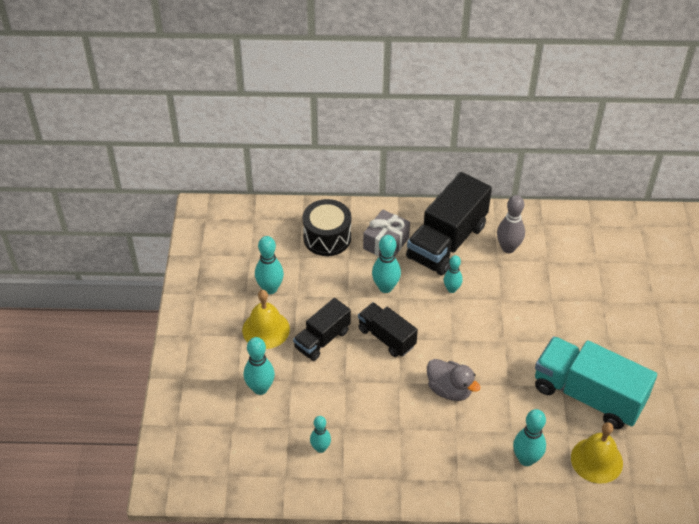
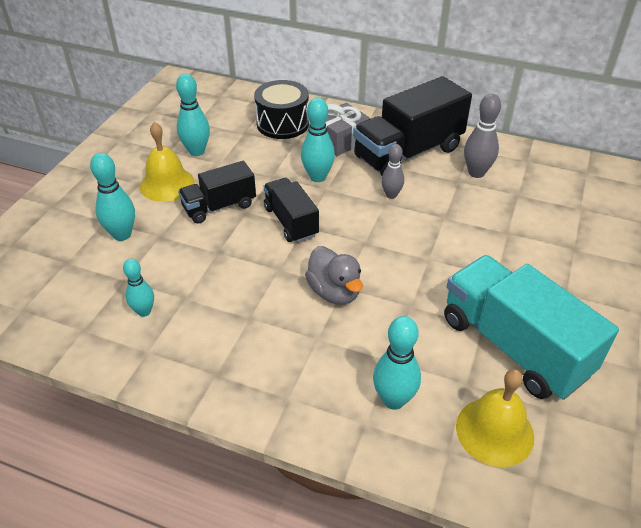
camera: 20 degrees right, 5 degrees down
(451, 289) = (391, 195): turquoise bowling pin -> grey bowling pin

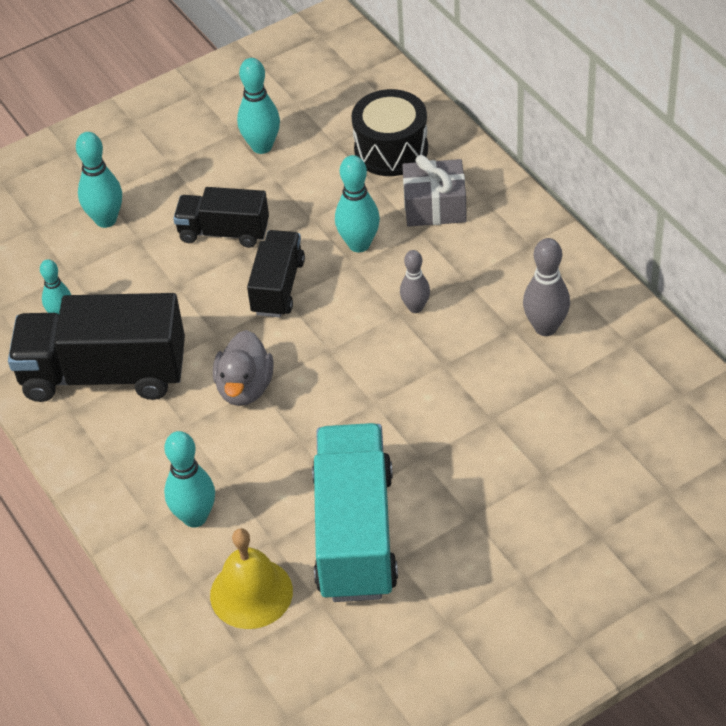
camera: 40 degrees right, 5 degrees up
(167, 184) = (196, 177): yellow bell -> none
(408, 153) = (495, 261): black truck -> black truck (104, 374)

